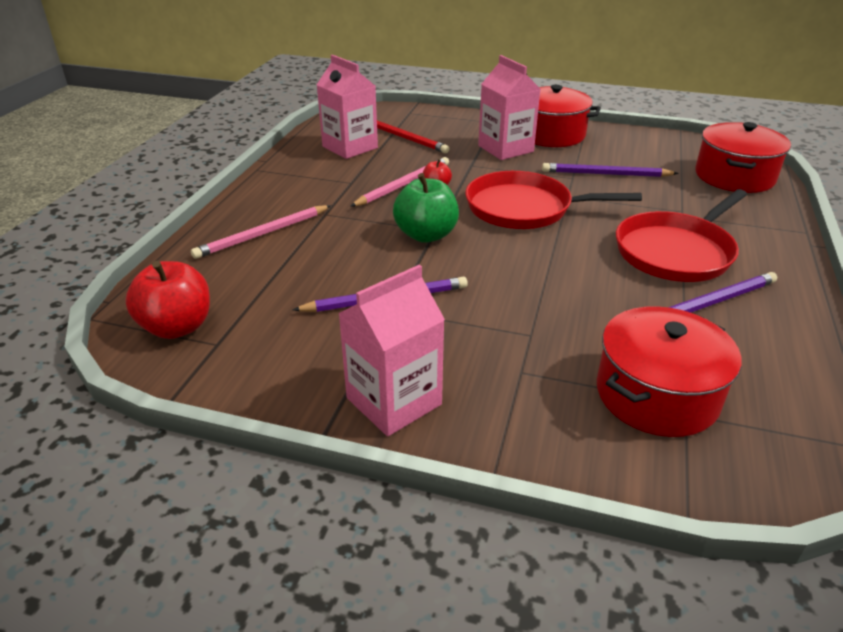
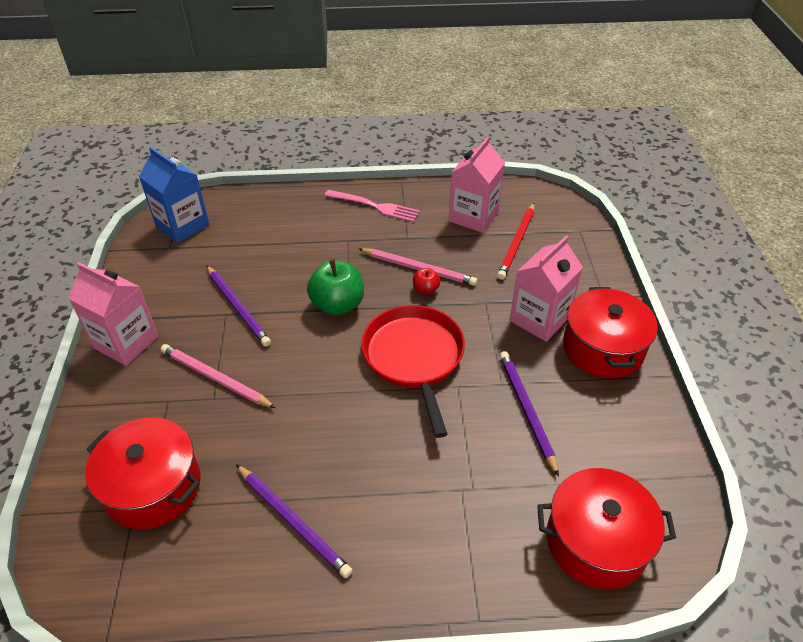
camera: 70 degrees right, 10 degrees up
(177, 327) = (182, 225): red apple -> blue carton
(263, 234) = (303, 220): pink pencil -> pink pencil (215, 378)
(283, 189) = (375, 206): none -> pink fork
(676, 251) = (379, 488): red pan -> none

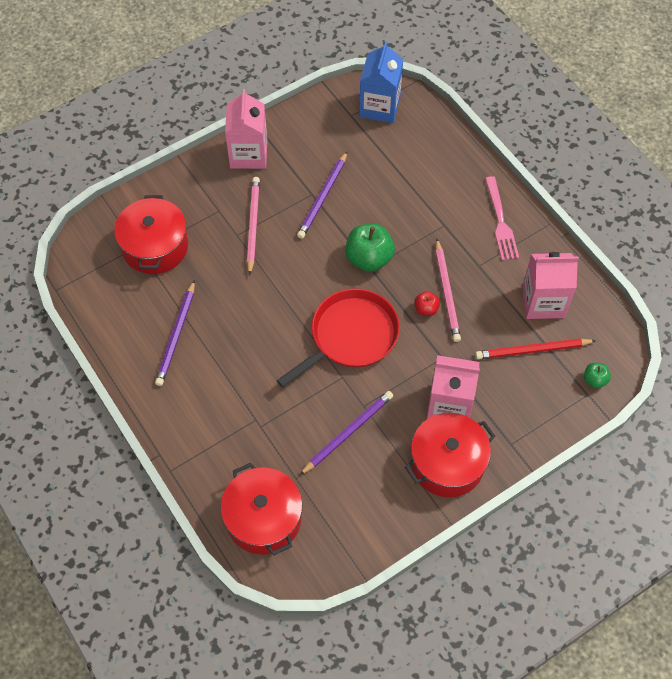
camera: 60 degrees right, 15 degrees up
(569, 221) = (594, 380): none -> green apple

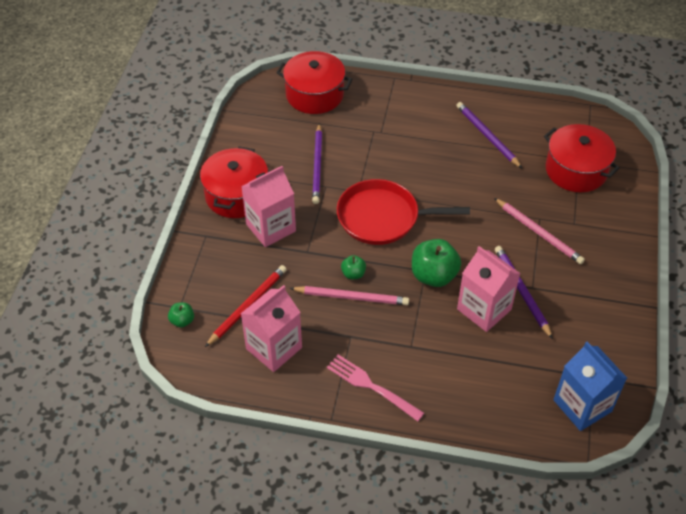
camera: 135 degrees right, 10 degrees down
(248, 154) = (615, 278): pink carton -> pink carton (484, 309)
(350, 336) = (383, 217): red pan -> red pan turned 90 degrees clockwise
(426, 309) = (353, 274): red apple -> green apple
(447, 292) = (352, 297): pink pencil -> pink pencil turned 150 degrees clockwise

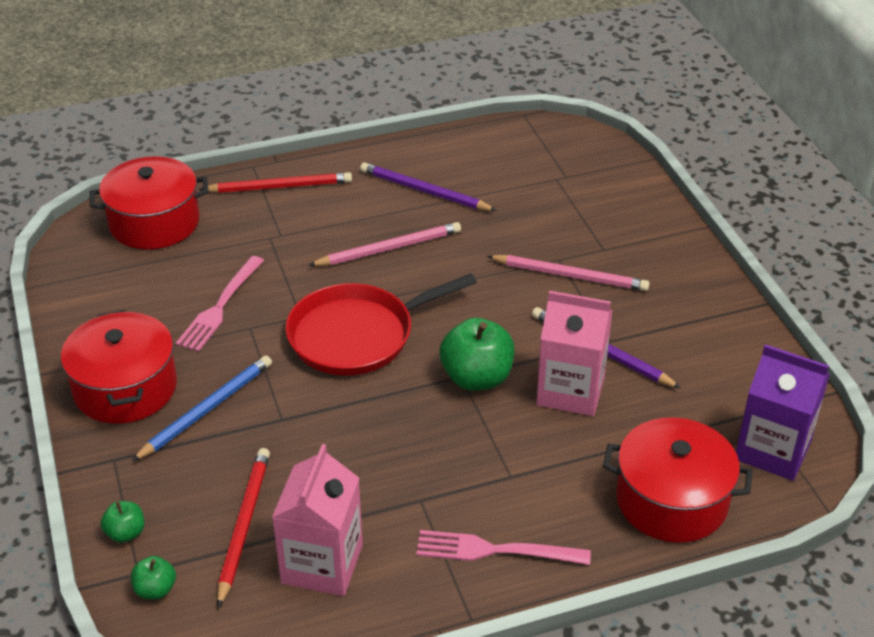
camera: 30 degrees left, 10 degrees down
(271, 227) = (206, 409): pink carton -> blue pencil
(317, 165) = (220, 307): purple pencil -> pink fork
(352, 297) = (386, 450): pink pencil -> pink pencil (389, 248)
(353, 274) = (367, 420): green apple -> green apple (126, 533)
(401, 98) = (279, 187): none -> red pencil
(576, 170) = (561, 190): red pot -> red pot (671, 500)
(582, 405) = (773, 450): blue carton -> purple carton

